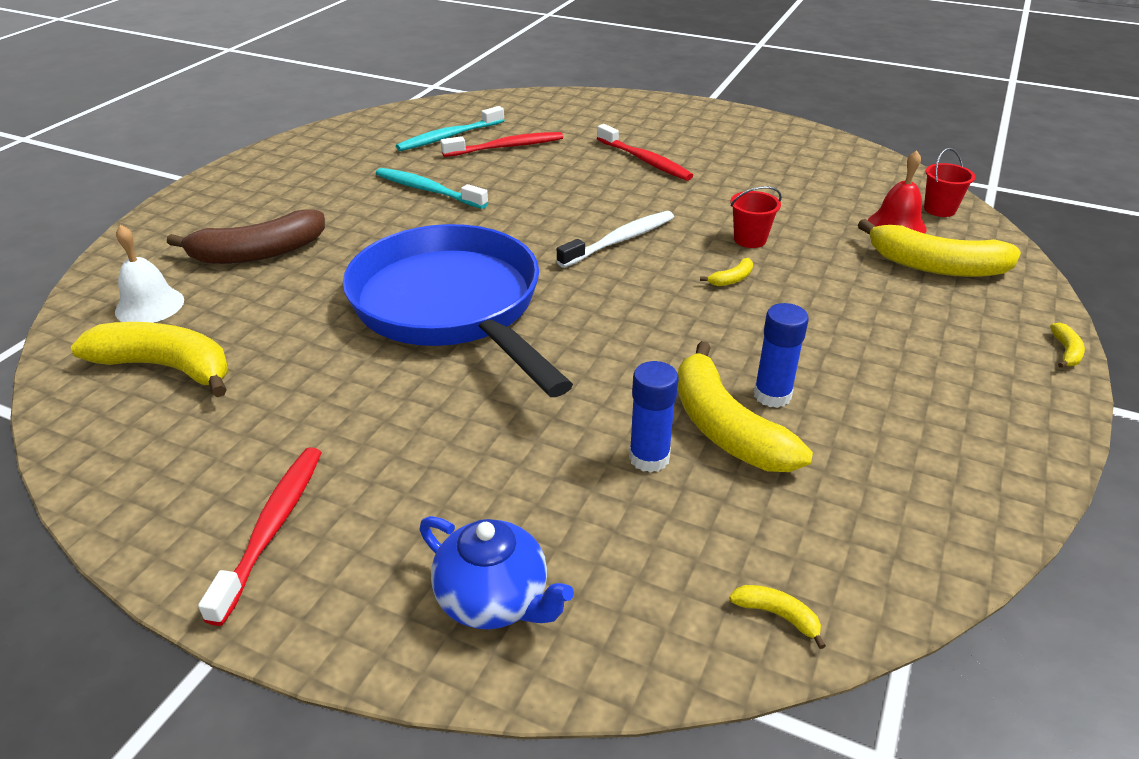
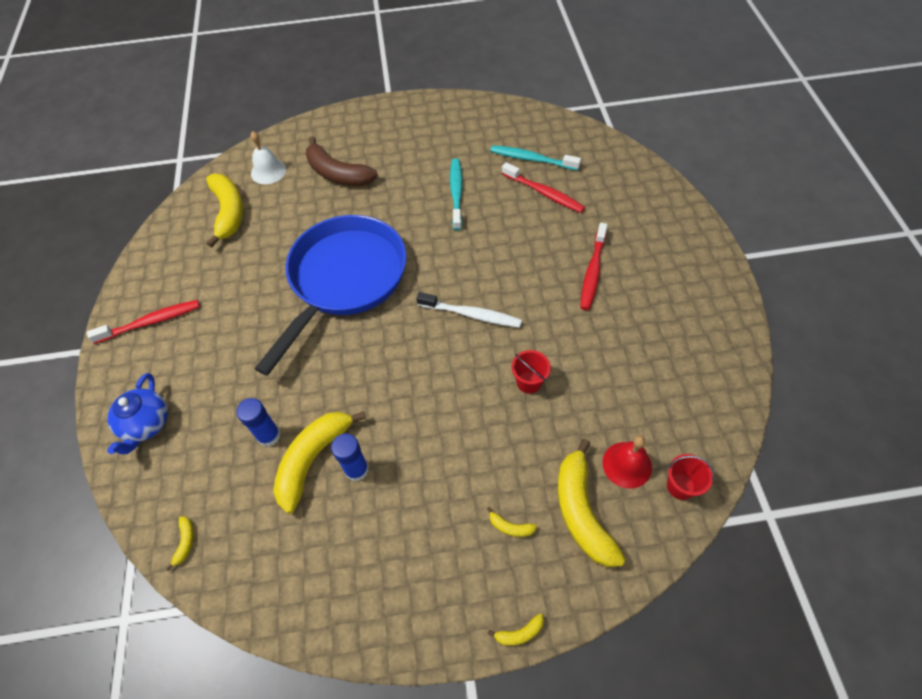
camera: 60 degrees right, 20 degrees up
(732, 279) = (469, 394): yellow banana -> yellow banana (510, 527)

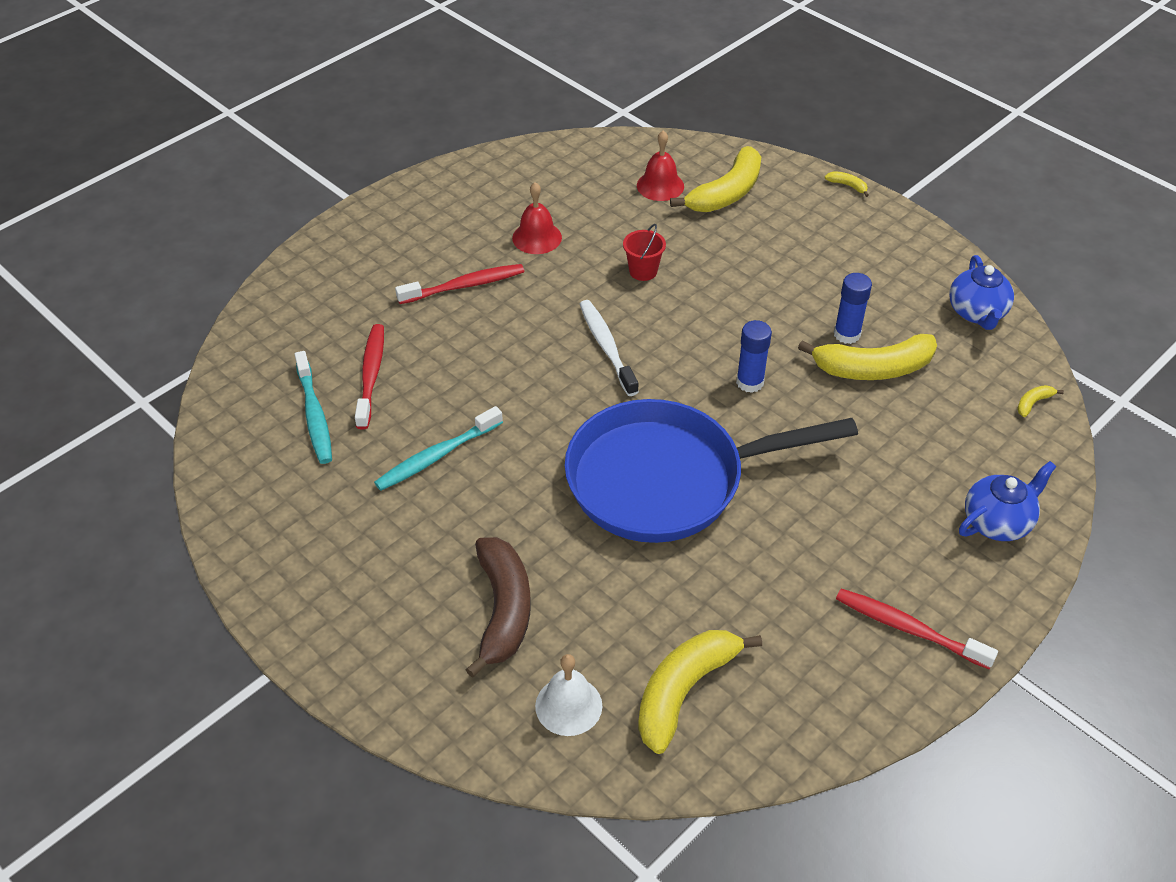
camera: 130 degrees left, 10 degrees down
(269, 436) = (891, 415): blue glue stick -> blue glue stick (750, 382)
(290, 592) = (977, 313): none -> blue teapot
(510, 527) = (783, 223): yellow banana -> none
(616, 339) = (537, 237): none -> red bell
(680, 486) = (648, 154): red bucket -> none

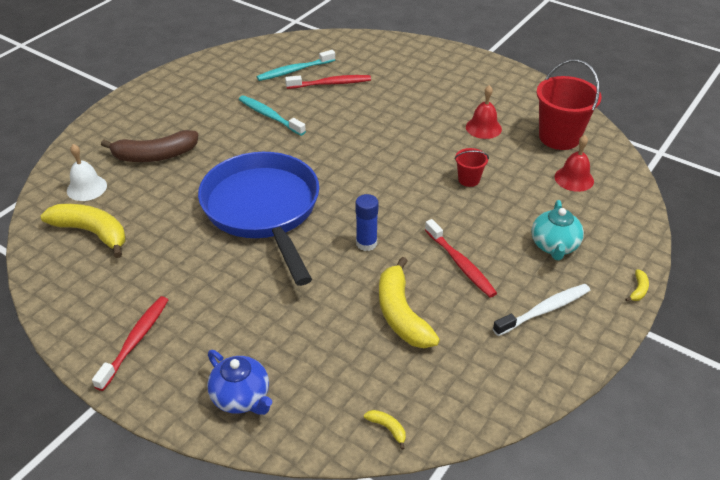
camera: 80 degrees right, 5 degrees down
(464, 286) = (421, 105): red toothbrush -> red toothbrush (460, 264)
(576, 178) = (559, 137): none -> red bucket
(606, 347) = (383, 171): white toothbrush -> white toothbrush (544, 310)
(726, 193) = (584, 215): yellow banana -> none
(775, 228) = (554, 246): none -> turquoise teapot
(847, 334) = (437, 296): blue glue stick -> none
(977, 313) = (497, 387): blue teapot -> none

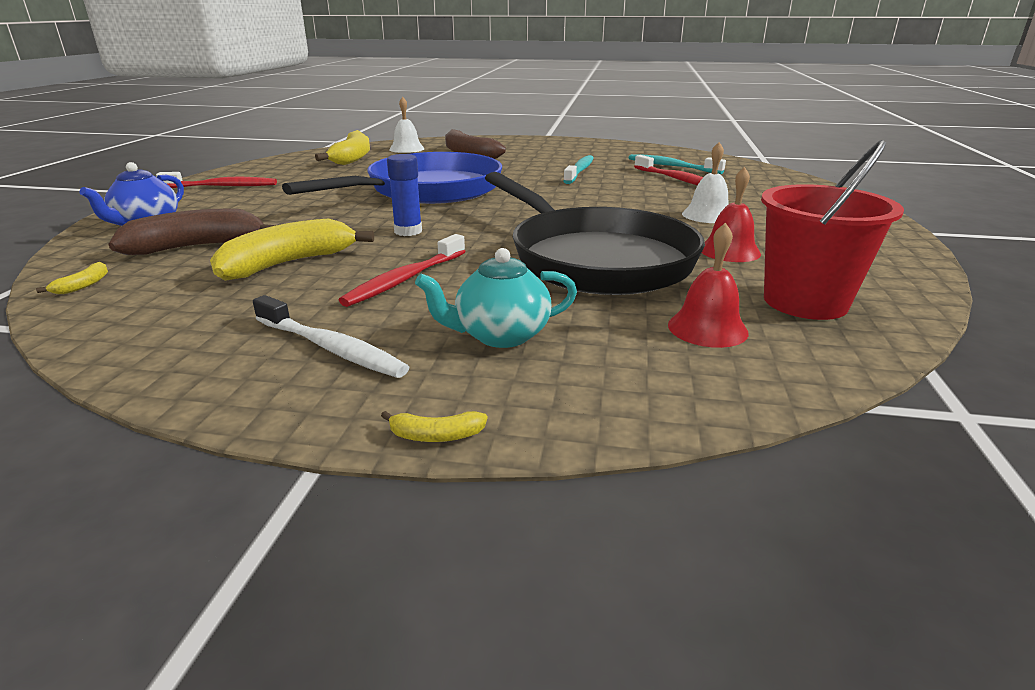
camera: 65 degrees right, 15 degrees down
(332, 362) = (198, 247): none -> brown banana
(418, 107) = (707, 215): none -> white bell
(469, 180) = (594, 259): red bucket -> black pan

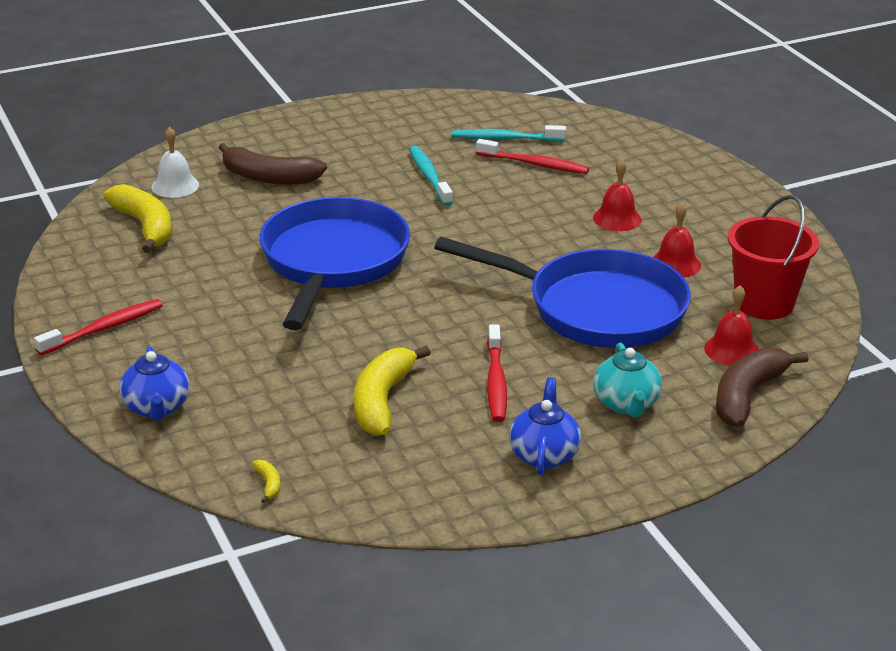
camera: 35 degrees left, 5 degrees up
(198, 247) = (269, 413): brown banana -> brown banana (747, 395)
(331, 348) = (544, 455): white toothbrush -> blue teapot
(408, 231) = (411, 328): blue glue stick -> none
(436, 436) = (680, 478): yellow banana -> none
(500, 335) = (626, 404): turquoise teapot -> turquoise teapot turned 45 degrees counterclockwise
(594, 259) = (596, 309): black pan -> blue pan
(707, 215) = (617, 218): white bell -> red bell

